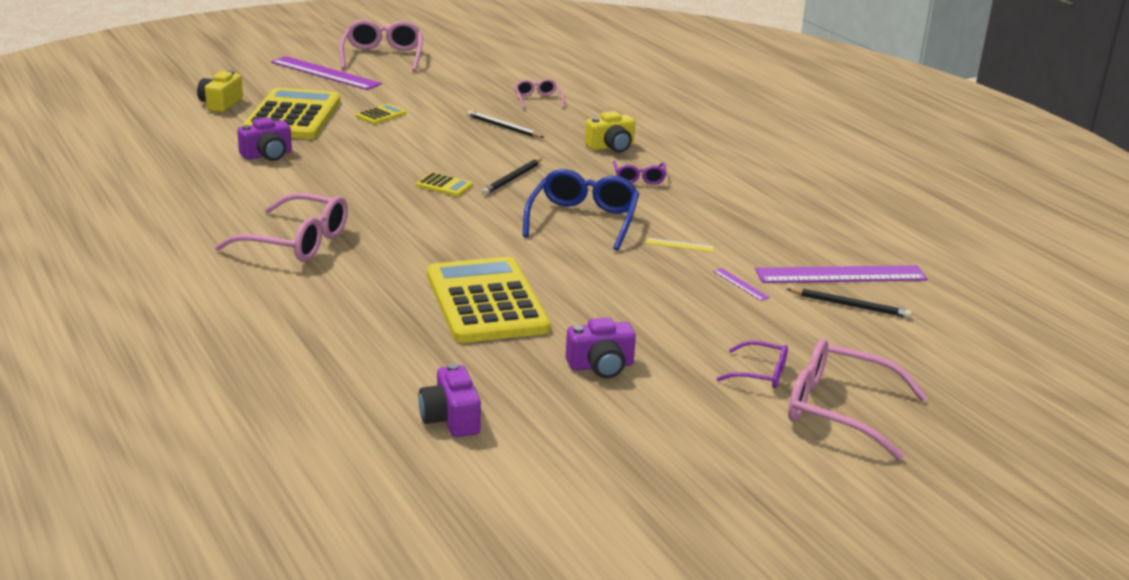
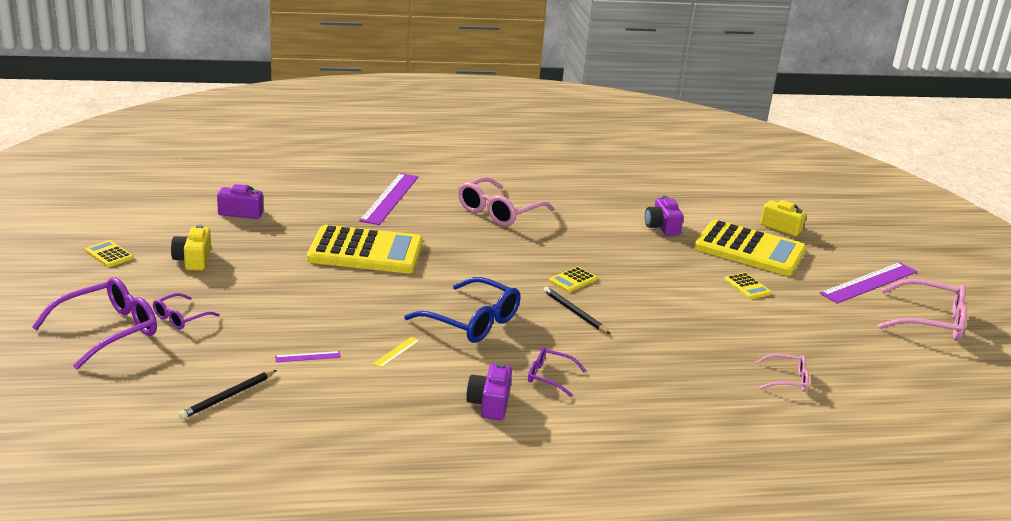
camera: 110 degrees right, 0 degrees up
(503, 127) = (705, 339): black pencil -> none
(601, 366) = (249, 266): purple camera -> purple camera (489, 404)
(611, 147) = (636, 385): yellow camera -> yellow camera (193, 260)
(681, 483) = (109, 254): none -> yellow calculator
(838, 410) = (108, 331): pink glasses -> purple glasses
(840, 274) = (281, 415): purple ruler -> purple ruler (390, 198)

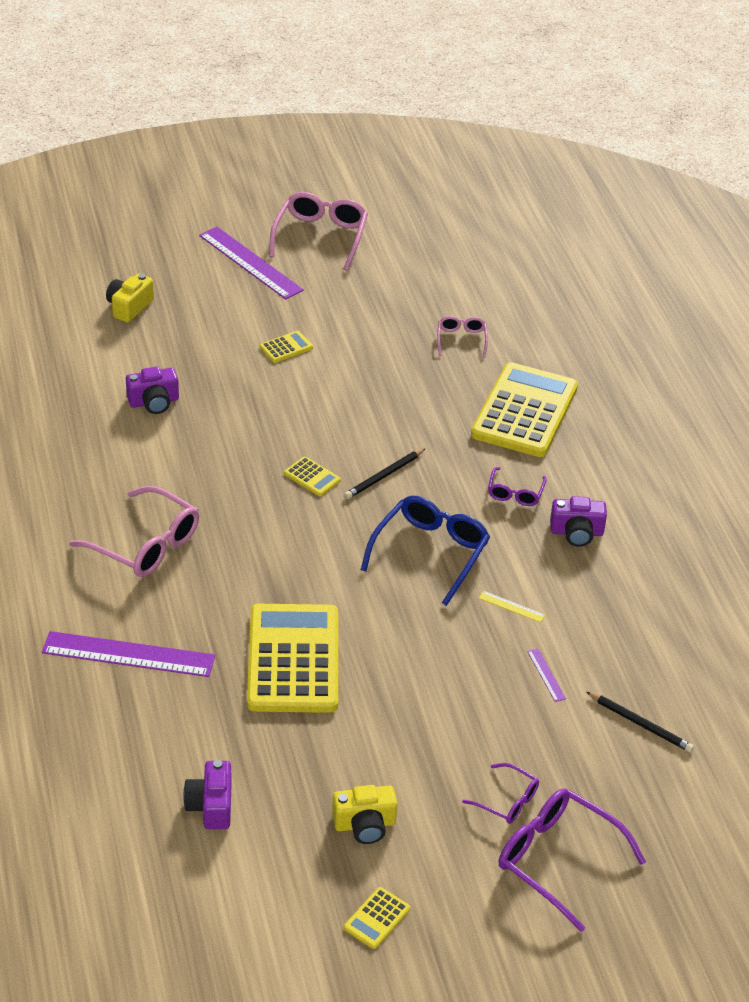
camera: 95 degrees left, 15 degrees up
(749, 249) = (196, 338): yellow calculator -> yellow calculator (525, 411)

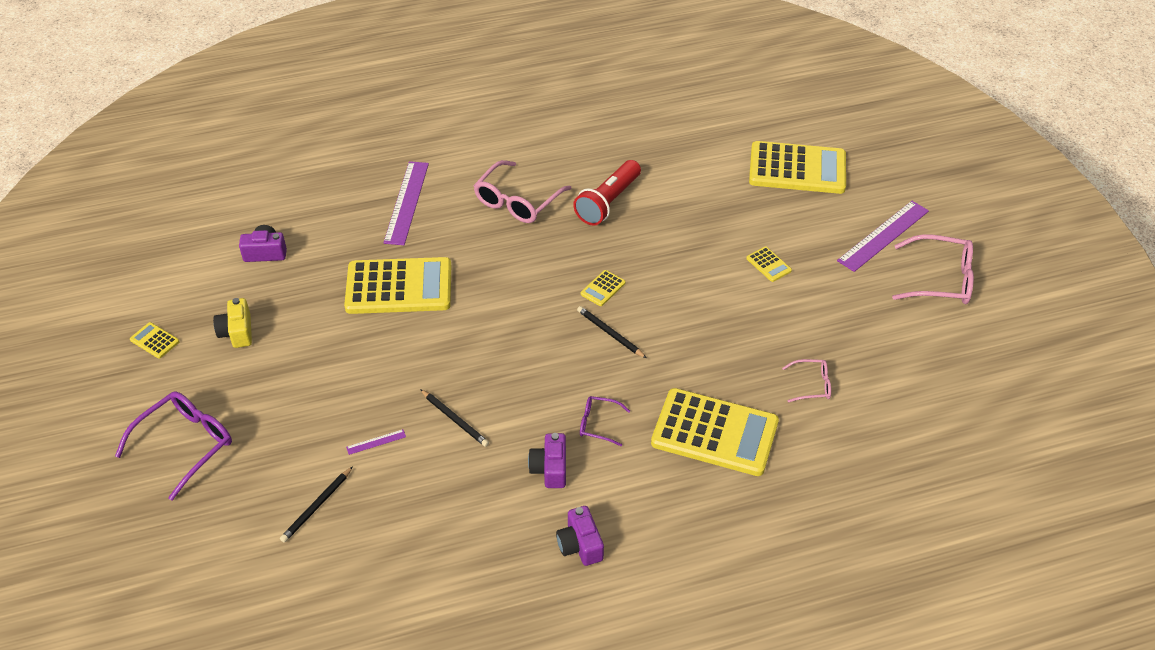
camera: 90 degrees right, 5 degrees up
(129, 307) = (797, 169): yellow camera -> yellow calculator
(154, 402) = (680, 192): purple camera -> purple camera (580, 545)
(161, 463) = (608, 202): none -> red flashlight
(430, 553) = (517, 365): blue glasses -> none
(507, 801) = (247, 414): purple glasses -> none
(511, 606) = (455, 419): yellow ruler -> black pencil

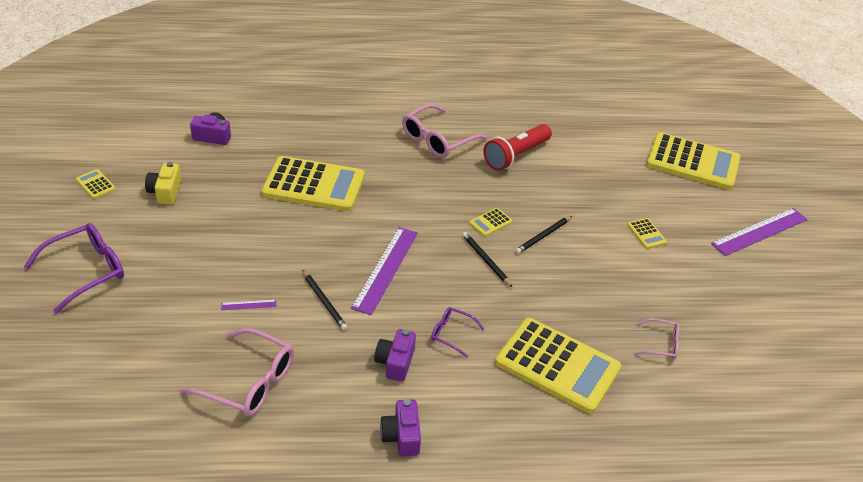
camera: 10 degrees right, 5 degrees down
(317, 506) = (177, 347): black pencil -> black pencil (543, 236)
(407, 202) = (344, 122): purple ruler -> purple ruler (386, 269)
(941, 280) = (807, 279): pink glasses -> pink glasses (249, 382)

